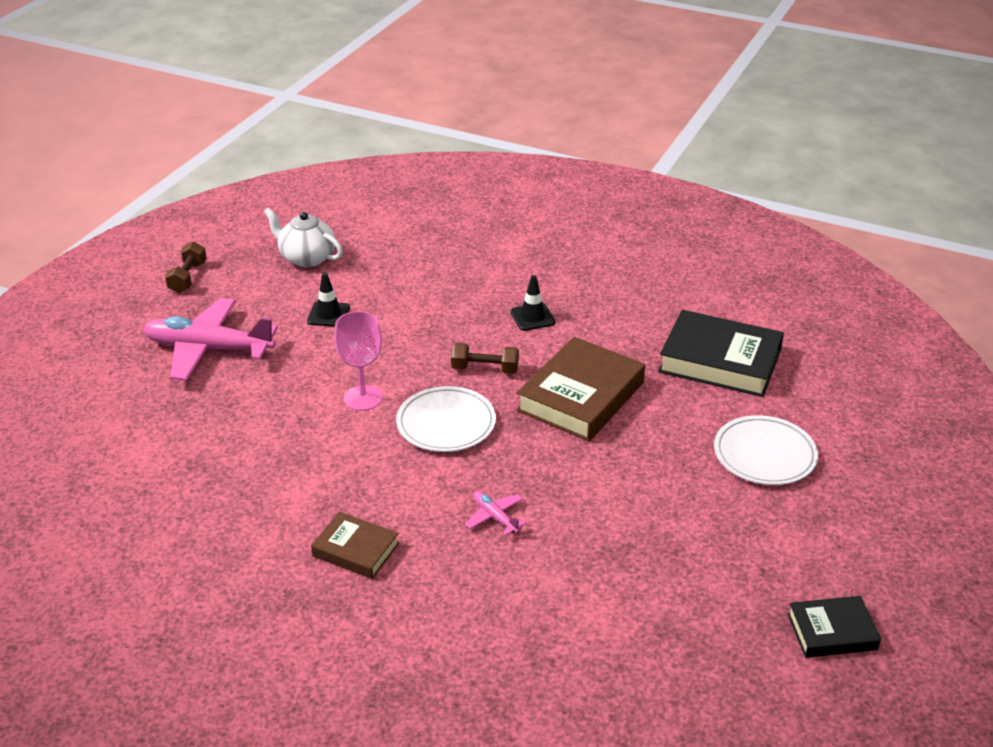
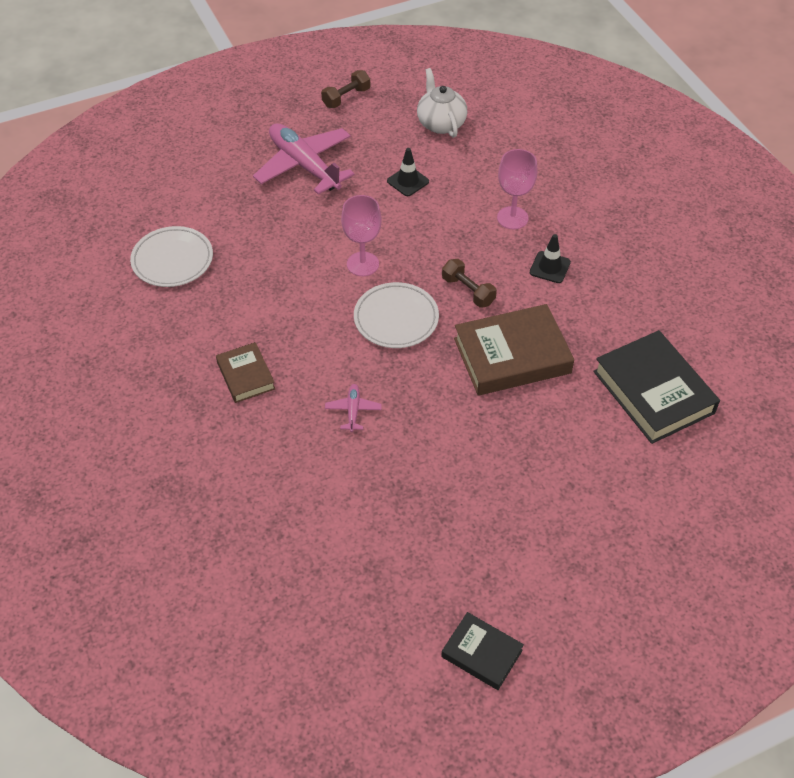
camera: 40 degrees right, 15 degrees up
(457, 297) = (512, 218): none -> pink goblet
(764, 455) = (595, 491): white plate -> white plate (172, 260)

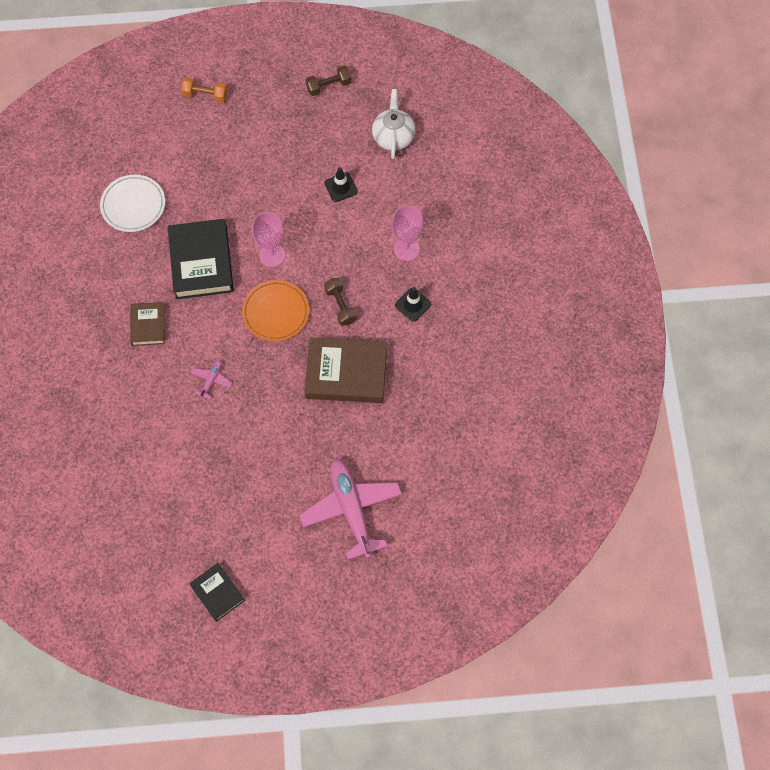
camera: 20 degrees right, 15 degrees up
(211, 138) = (205, 95): none -> orange dumbbell
(304, 165) = (266, 146): pink plane -> pink plane (351, 509)
(396, 318) = (276, 312): white plate -> orange plate
(653, 392) = (435, 439): black book -> black book (201, 262)

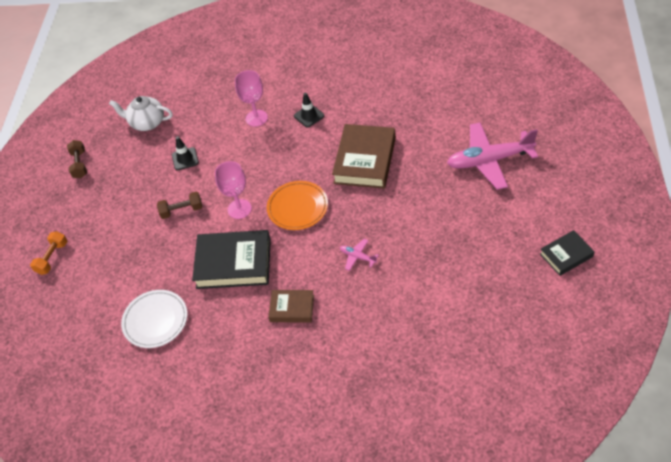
camera: 75 degrees left, 15 degrees down
(340, 306) = (300, 162): brown dumbbell -> brown dumbbell (182, 210)

